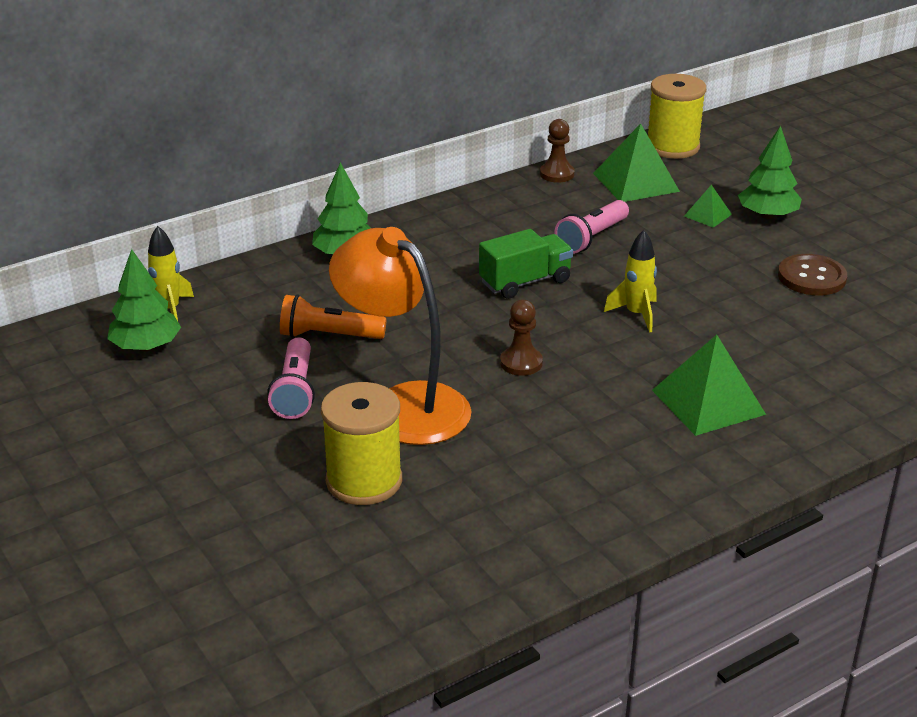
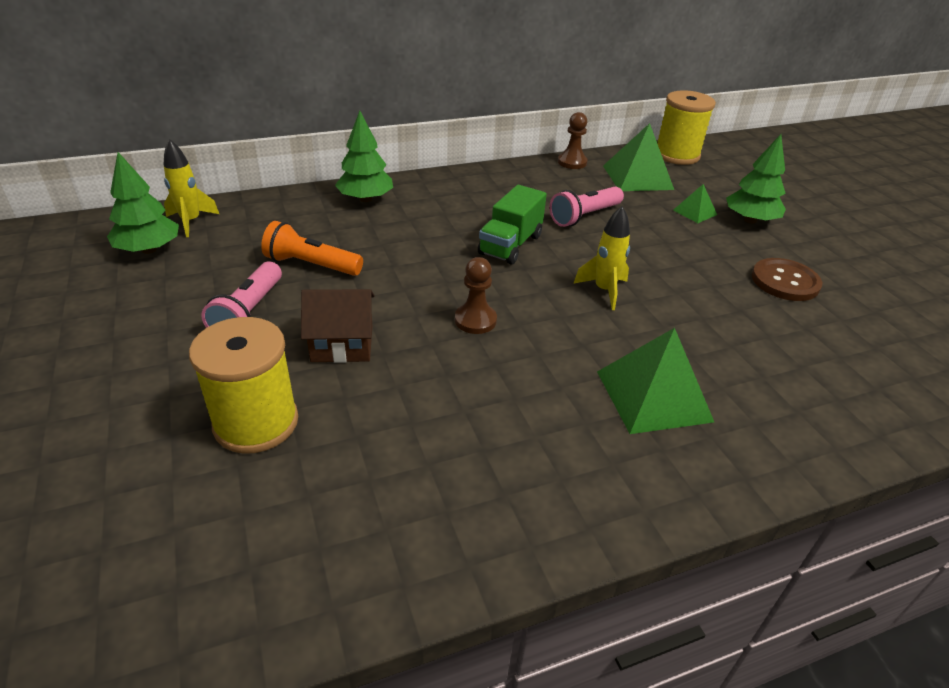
camera: 10 degrees right, 5 degrees up
(403, 404) = (342, 344): orange lamp -> brown house
(525, 282) = (510, 245): green truck -> green truck turned 135 degrees clockwise

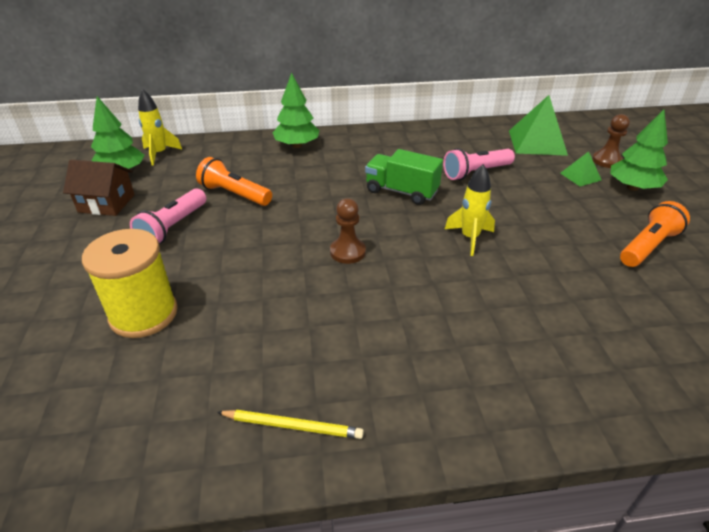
camera: 15 degrees right, 0 degrees up
(342, 344) = (233, 259): brown house -> brown house (106, 203)
(488, 523) = (292, 426): none -> yellow pencil
(510, 245) = (401, 191): green truck -> green truck turned 75 degrees clockwise
(572, 162) = (482, 126): brown pawn -> brown pawn (606, 161)
(653, 396) = (481, 336): green pyramid -> none
(676, 155) = (581, 125): yellow spool -> none
(785, 281) = (648, 246): brown button -> orange flashlight

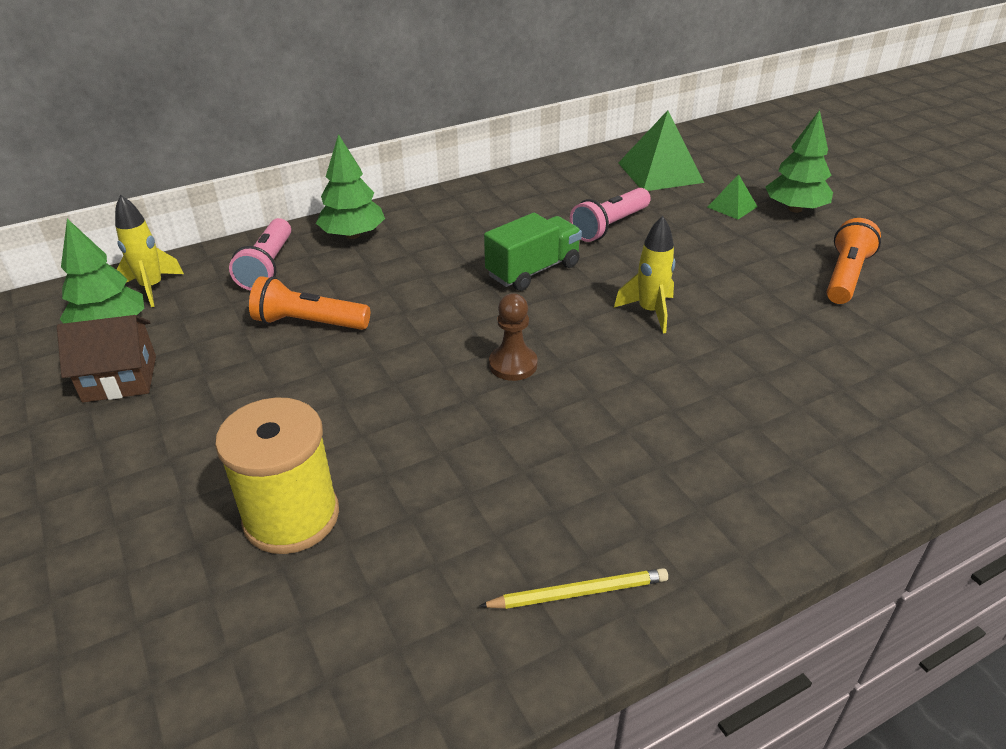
camera: 20 degrees left, 0 degrees up
(173, 227) = (249, 389): pink flashlight -> pink flashlight (267, 267)
(401, 191) = (533, 270): green truck -> green truck turned 135 degrees clockwise
(606, 161) = (750, 181): brown pawn -> none

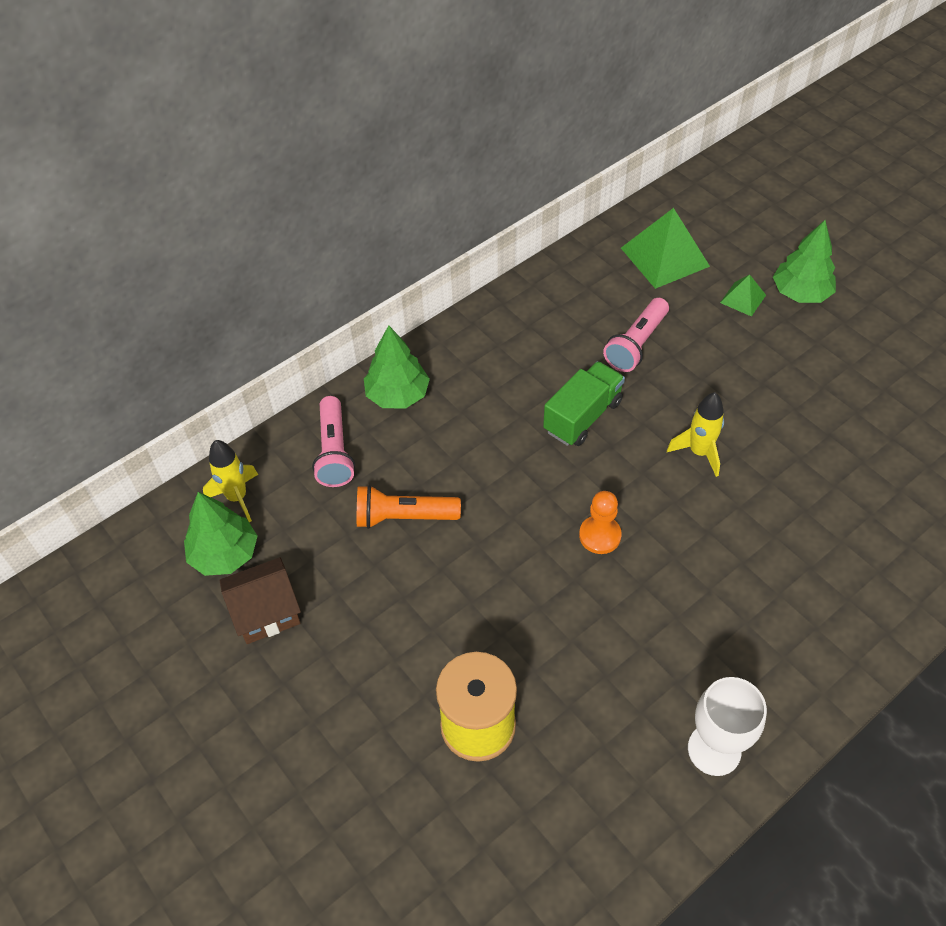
camera: 10 degrees left, 15 degrees up
(513, 365) = (600, 535): brown pawn -> orange pawn
(578, 592) = (714, 749): yellow pencil -> white goblet
(845, 276) = (858, 379): orange flashlight -> none

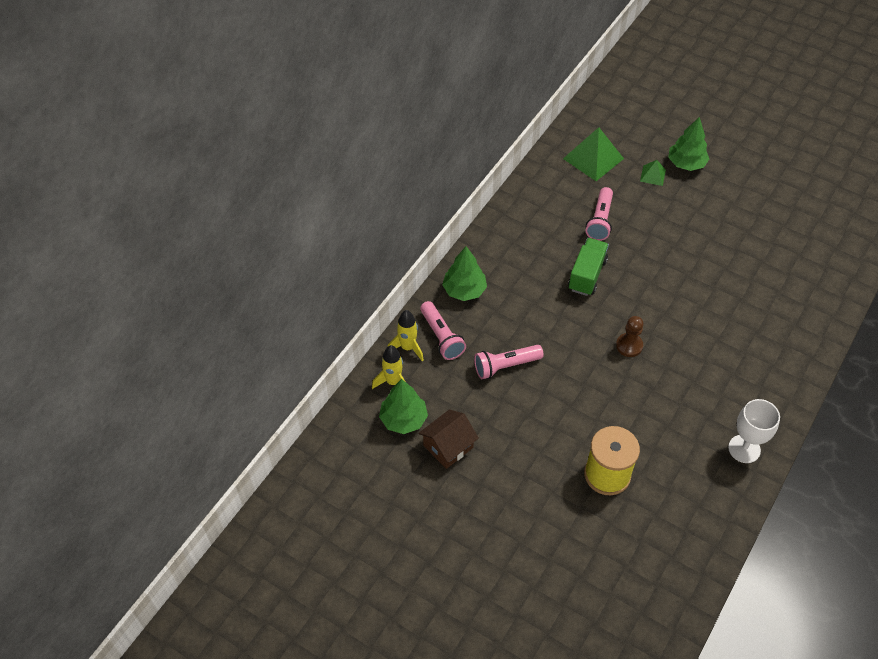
camera: 20 degrees left, 0 degrees up
(404, 517) = (505, 366): orange flashlight -> pink flashlight
(600, 535) = (629, 346): orange pawn -> brown pawn
(699, 452) = (666, 280): yellow rocket -> yellow rocket (408, 348)

